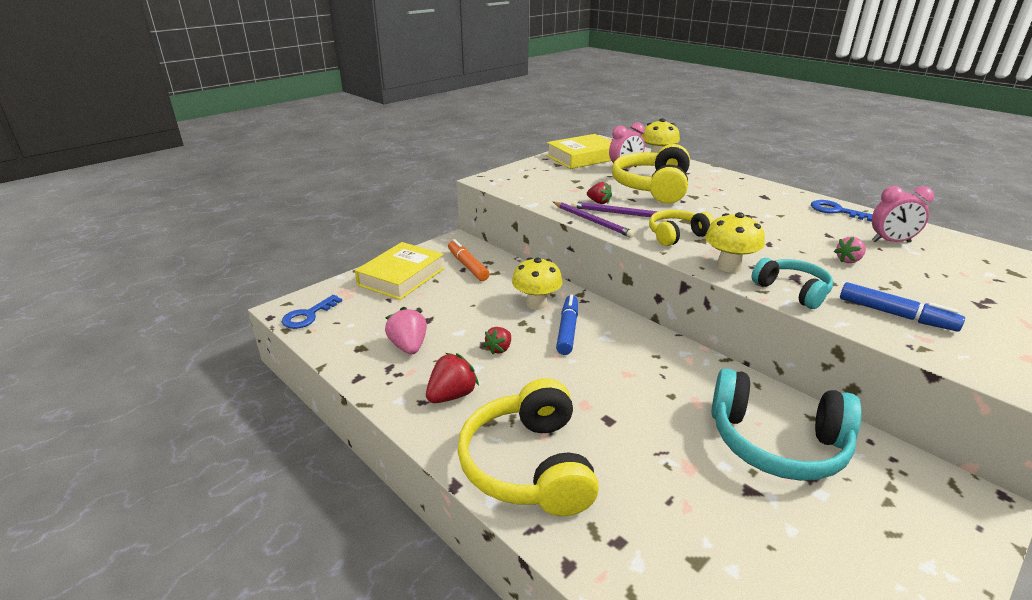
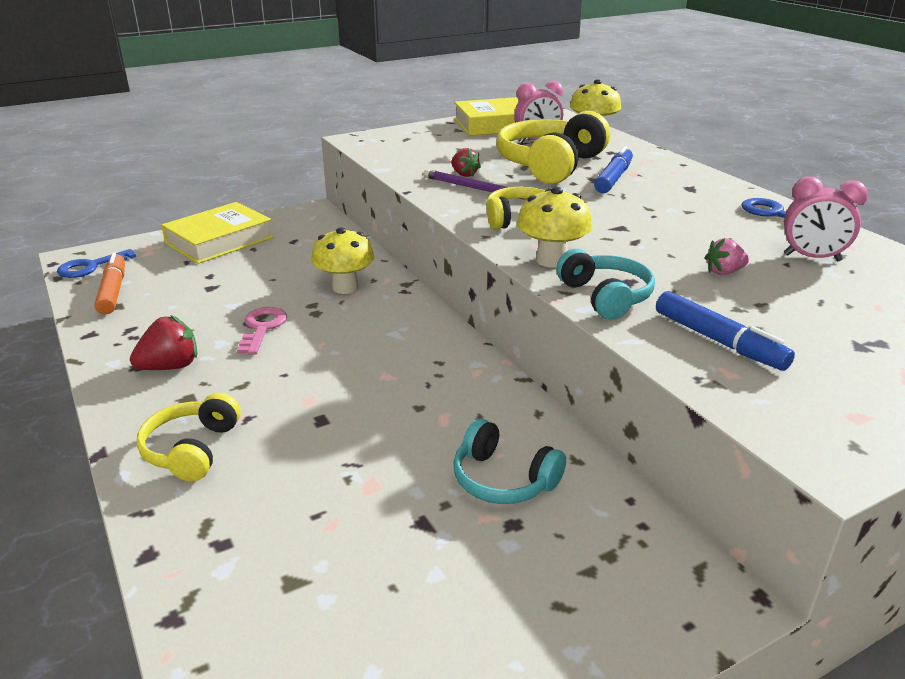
camera: 15 degrees right, 0 degrees up
(409, 346) = (167, 311): pink strawberry -> none
(468, 266) = (301, 238): orange marker -> orange marker (113, 291)
(499, 349) = (262, 328): red strawberry -> pink key
(529, 465) = (192, 449): yellow headphones -> yellow headphones, size x0.58
(567, 330) = (356, 320): blue marker -> blue marker (613, 178)
(592, 221) = (433, 193): purple pencil -> none
(776, 443) = (503, 479): turquoise headphones -> turquoise headphones, size x0.58

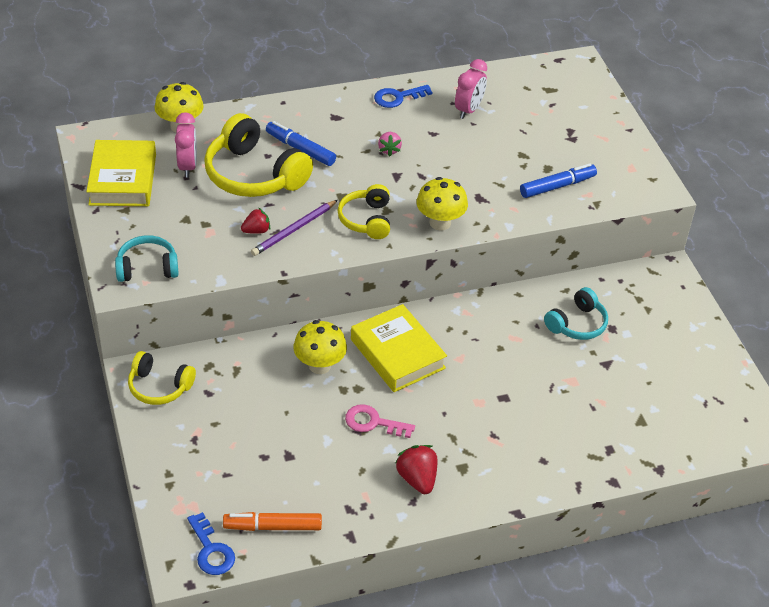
camera: 80 degrees left, 15 degrees up
(192, 449) = (522, 464): yellow headphones -> yellow headphones (159, 387)
(219, 240) = (185, 449): yellow book -> yellow book (397, 354)
(605, 296) = (497, 213): turquoise headphones -> turquoise headphones (147, 268)
(724, 272) = (478, 153): pink strawberry -> pink strawberry (389, 150)

